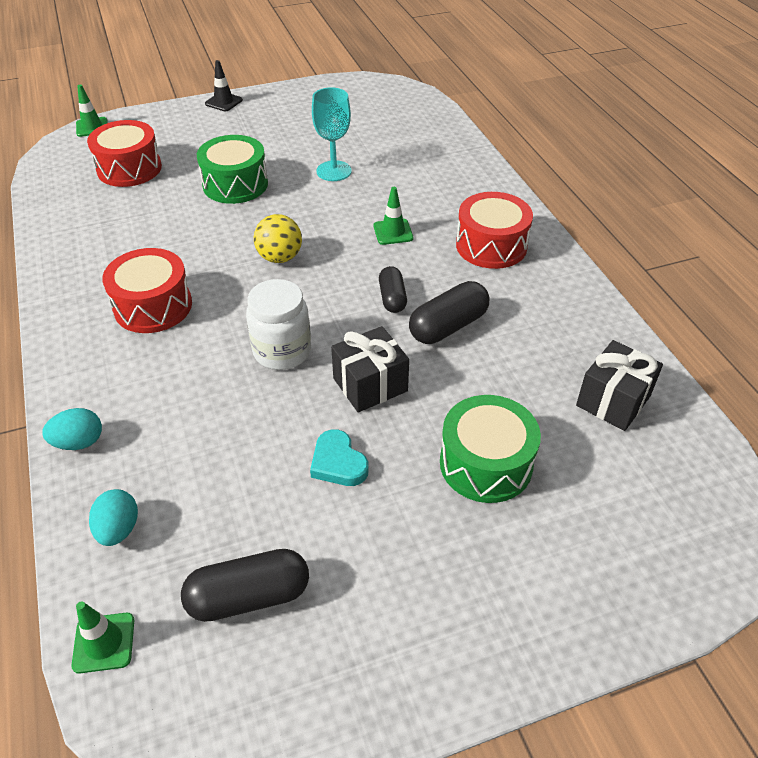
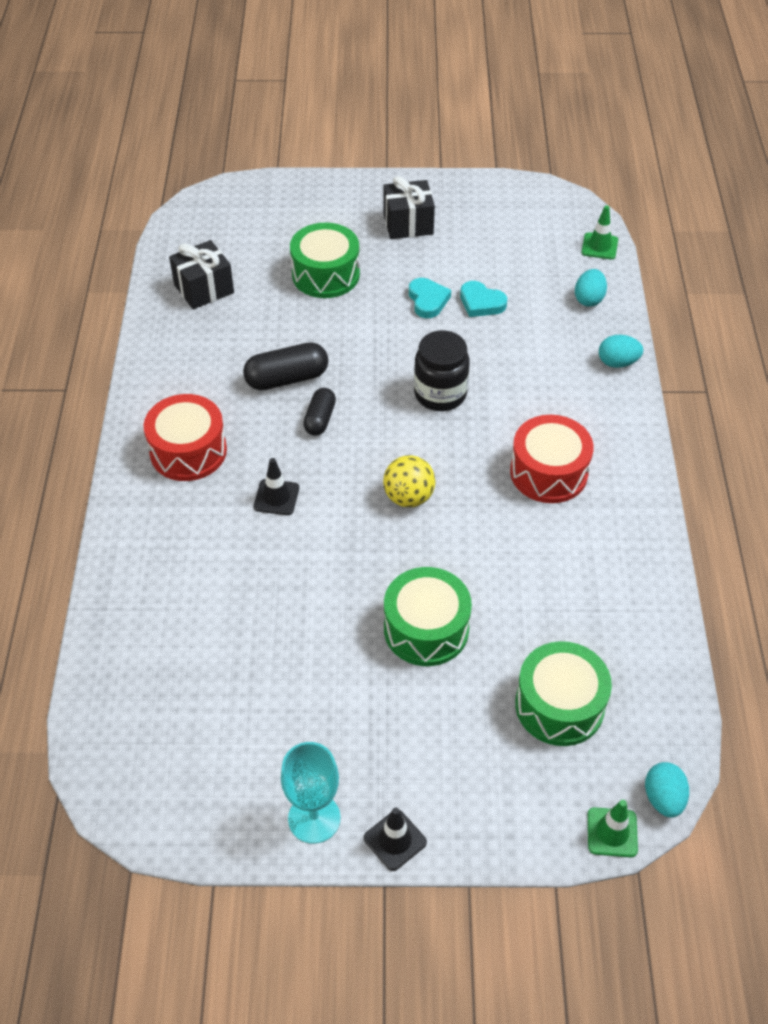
camera: 160 degrees left, 5 degrees up
(57, 145) = (663, 798): none -> turquoise egg
(129, 168) = (559, 705): red drum -> green drum
(249, 597) = (510, 246): black capsule -> none
(267, 479) = (481, 303): none -> turquoise heart
(282, 351) = (440, 394): white jar -> black jar
(334, 171) = (295, 617): turquoise goblet -> turquoise goblet (314, 818)
(370, 385) = (379, 347): black gift -> black gift (408, 224)
(393, 232) = (276, 497): green traffic cone -> black traffic cone

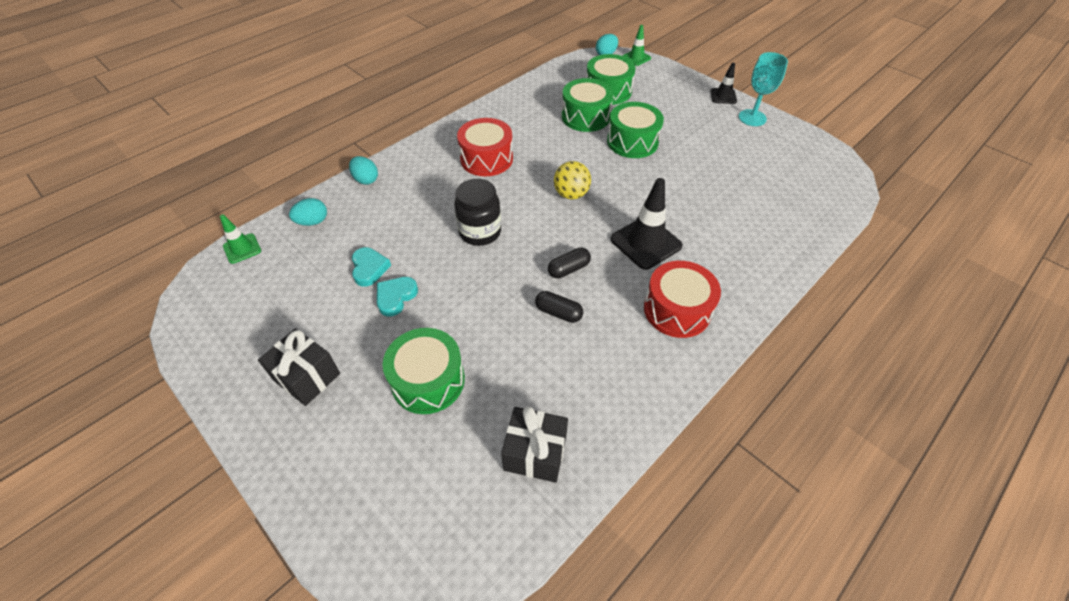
camera: 135 degrees left, 0 degrees up
(276, 497) = (645, 242): black traffic cone -> black traffic cone, size x1.78
(287, 378) = (558, 313): black capsule -> black capsule, size x0.64
(528, 627) = (585, 117): none -> green drum

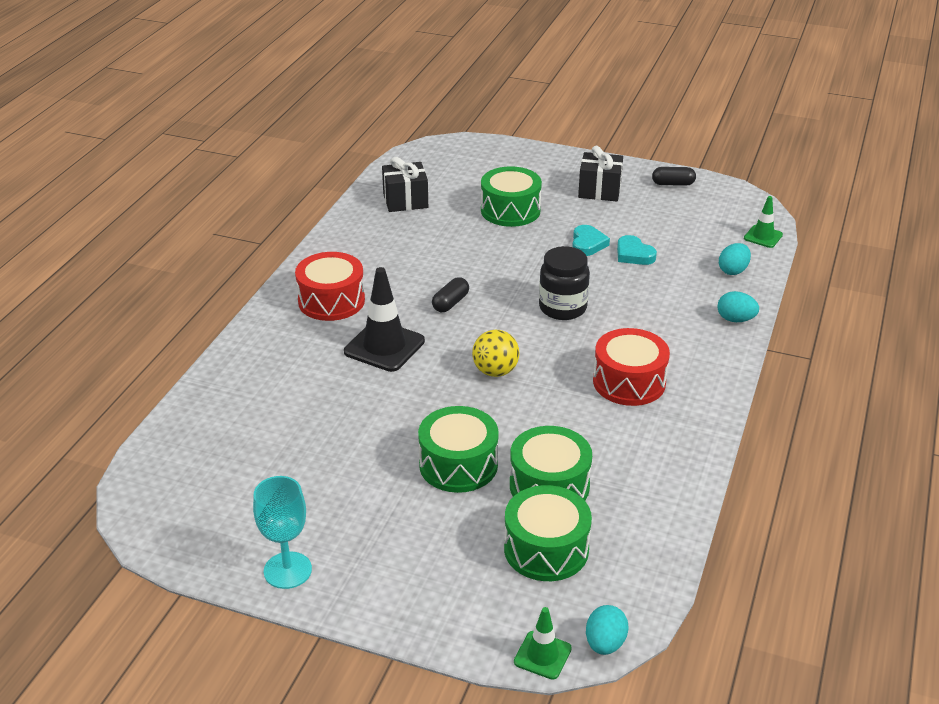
camera: 155 degrees right, 15 degrees down
(558, 313) = (438, 271): black capsule -> black capsule (673, 184)
(723, 96) = (346, 605): black traffic cone -> none

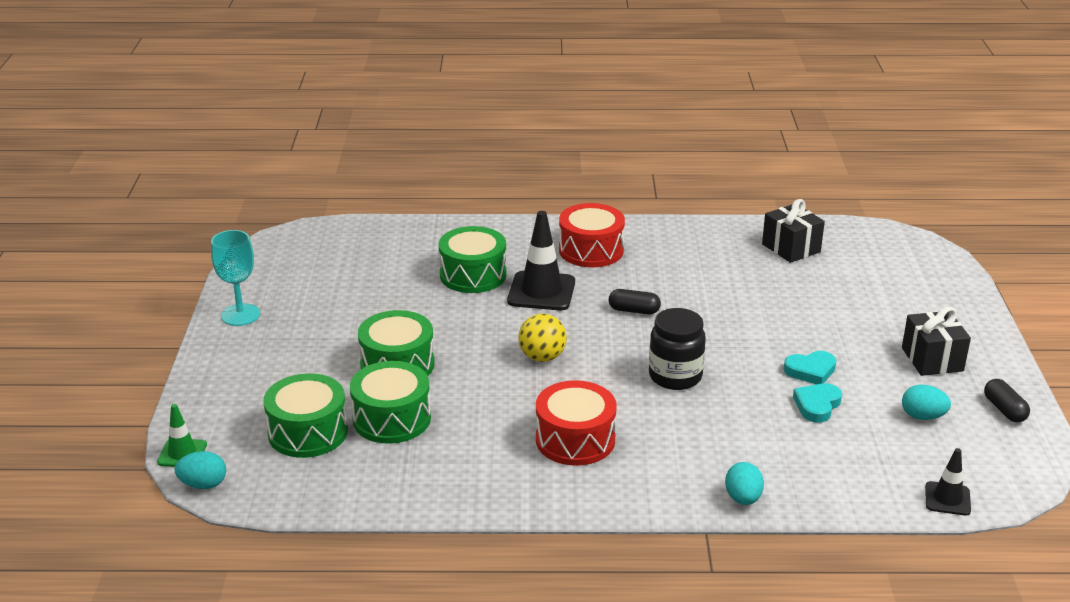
camera: 70 degrees right, 5 degrees down
(510, 210) = (831, 310): green drum -> green drum (473, 275)
(733, 270) = (846, 484): turquoise egg -> turquoise egg (922, 416)
(763, 236) = (947, 499): green traffic cone -> black traffic cone

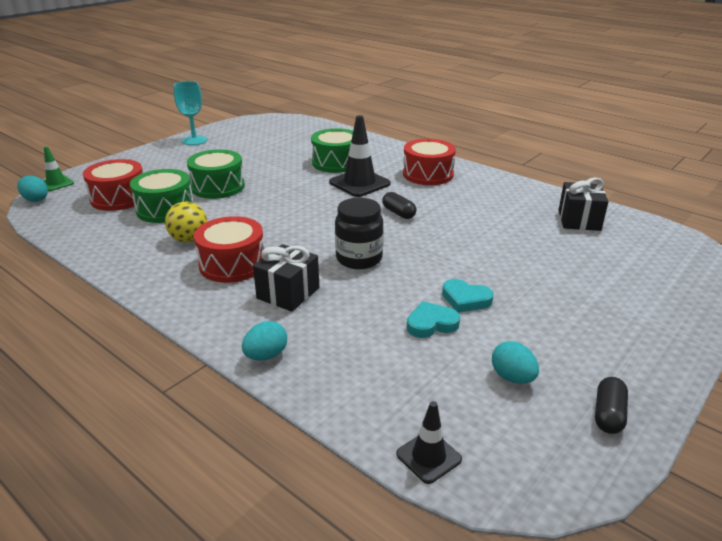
camera: 40 degrees right, 0 degrees up
(308, 432) = (119, 198): green drum -> red drum
(542, 357) = (298, 214): yellow ball -> yellow ball (189, 239)
(932, 359) = (591, 340): black gift -> black gift (288, 293)

